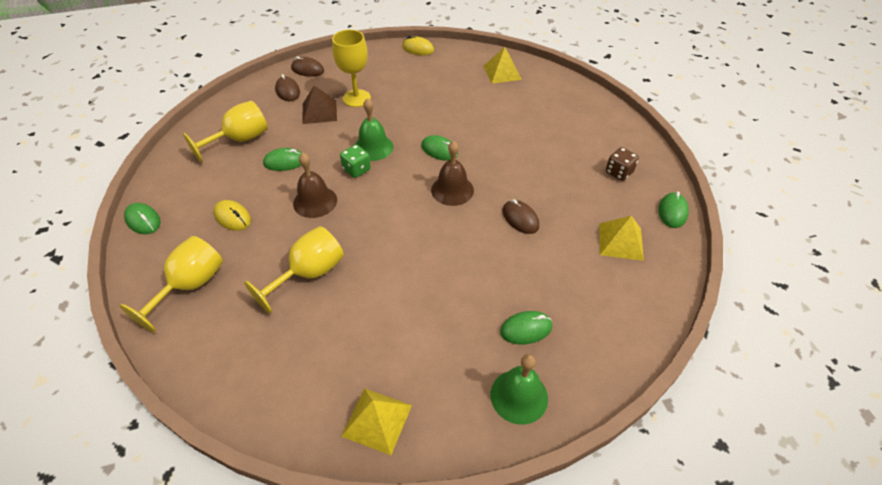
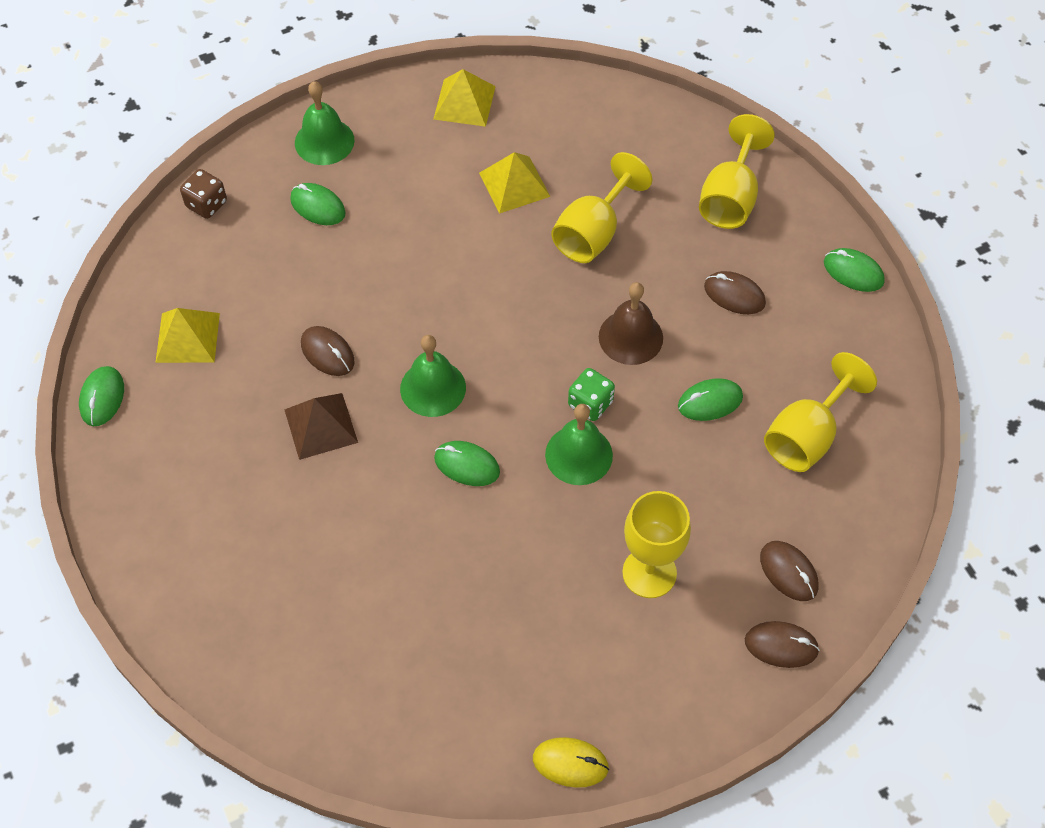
camera: 170 degrees right, 10 degrees up
(232, 217) = (734, 295): yellow mouse -> brown mouse
(319, 112) = (704, 525): brown pyramid -> brown pyramid (320, 426)
(452, 190) = (433, 388): brown bell -> green bell
(502, 72) = (374, 704): yellow pyramid -> yellow pyramid (514, 184)
(526, 329) = (318, 206): green mouse -> green mouse turned 60 degrees clockwise
(618, 172) = (170, 462): brown dice -> brown dice (206, 204)

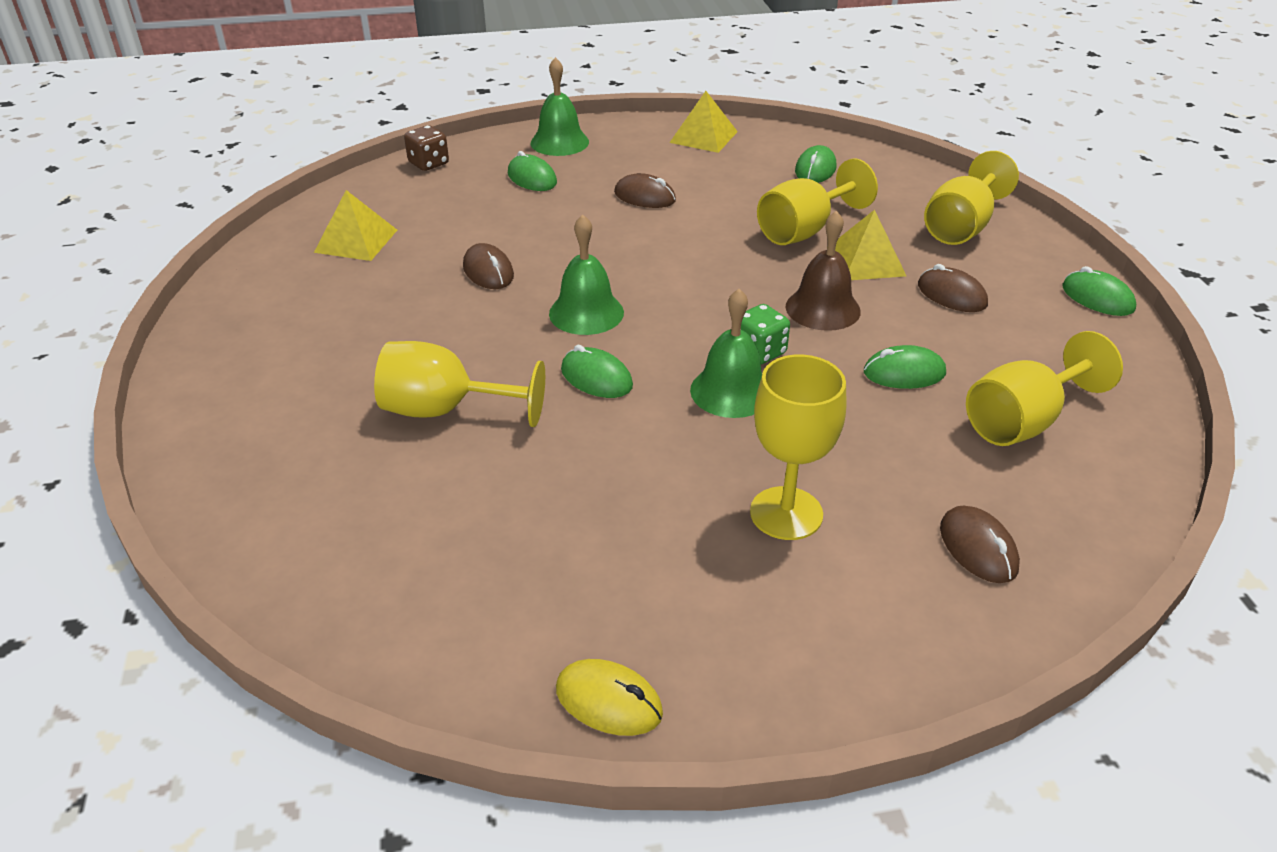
camera: 15 degrees right, 20 degrees down
(102, 398) = (245, 268): green mouse -> green mouse (815, 169)
(320, 426) = (451, 321): brown pyramid -> none
(358, 530) = (446, 410): none -> yellow goblet
(514, 184) = (733, 190): yellow pyramid -> yellow pyramid (866, 261)
(781, 646) = (954, 627): brown mouse -> brown mouse (645, 197)

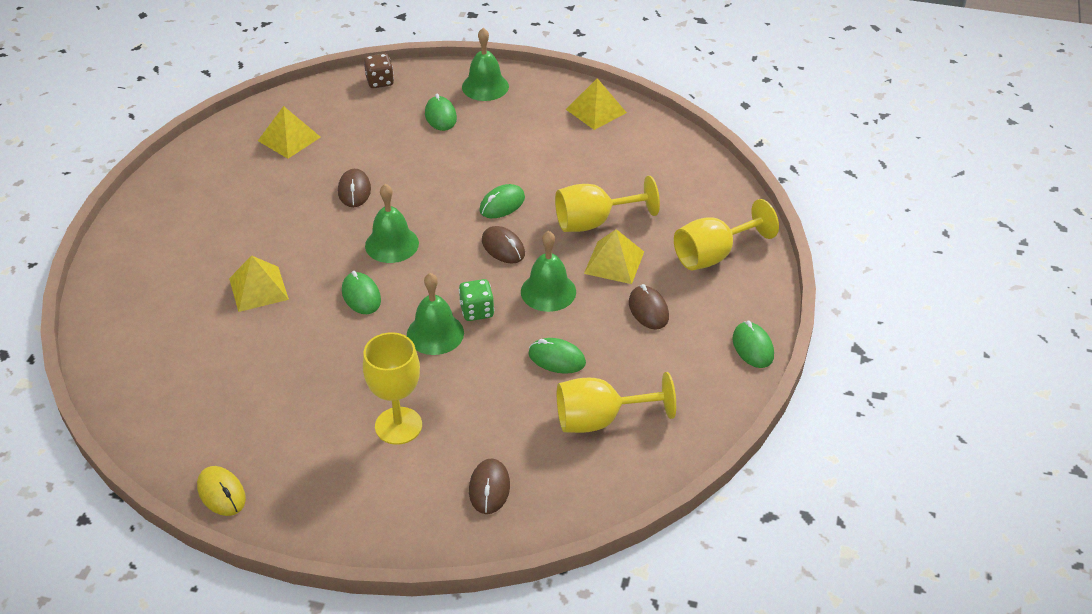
camera: 25 degrees right, 5 degrees up
(446, 410) = (258, 289): yellow goblet -> yellow pyramid
(645, 197) = (506, 157): brown mouse -> brown mouse (503, 247)
(815, 169) = (653, 168): green mouse -> green mouse (502, 204)
(822, 308) = (548, 291): brown bell -> green bell

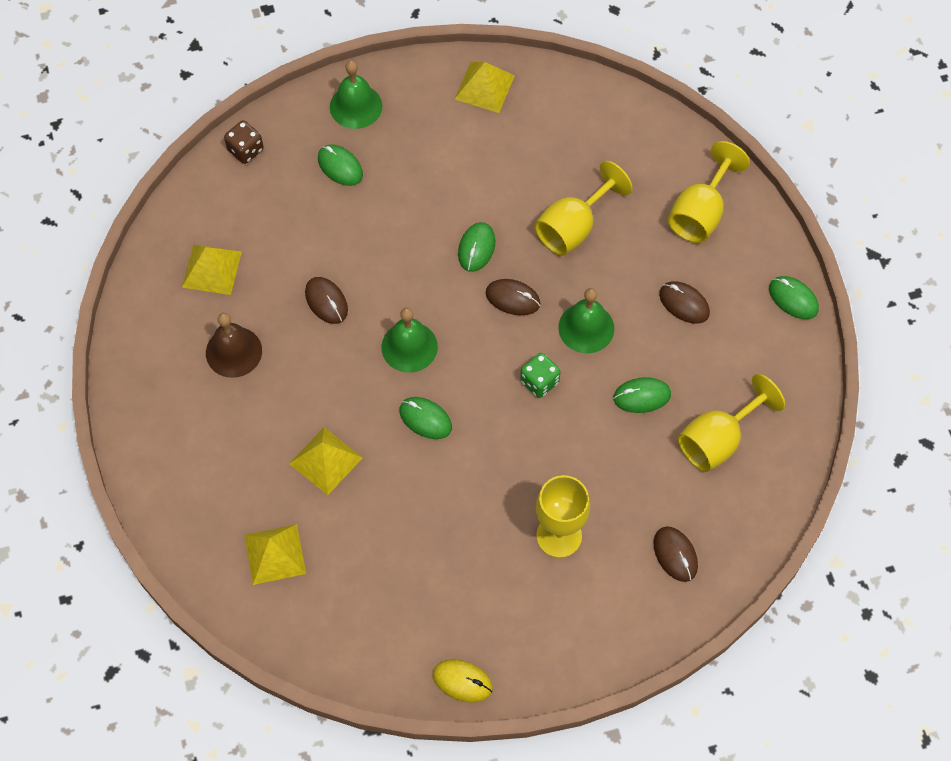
camera: 30 degrees left, 20 degrees up
(256, 193) = (233, 352): none -> brown bell
(435, 333) = (521, 425): green bell -> none
(614, 262) = (621, 265): yellow pyramid -> yellow pyramid (275, 554)

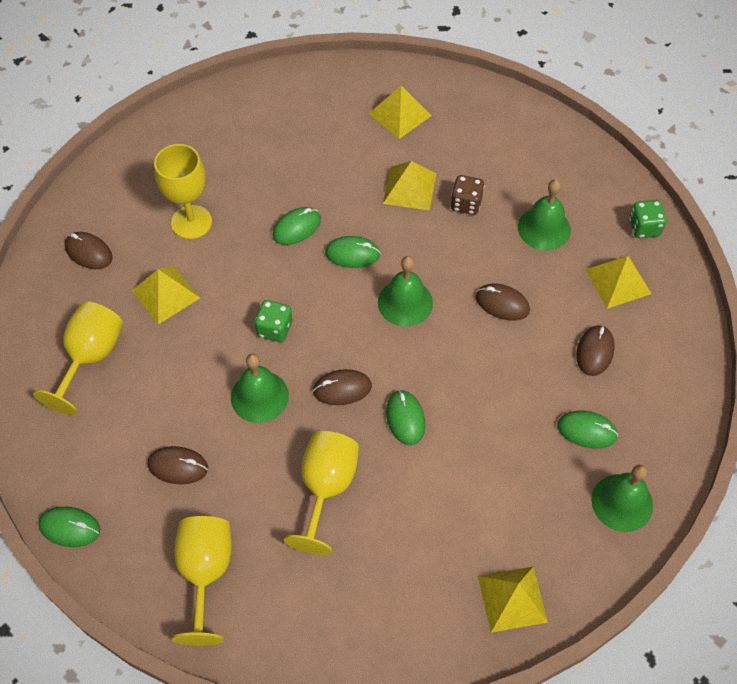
camera: 150 degrees right, 5 degrees down
(145, 305) = (644, 227): none -> green dice
(233, 352) = (544, 228): brown bell -> green bell
(245, 150) = (683, 400): brown dice -> brown dice (466, 204)
(282, 222) = (595, 351): none -> brown mouse
(462, 681) = (211, 102): yellow mouse -> none
(621, 469) = (166, 294): none -> yellow pyramid
(642, 396) = (177, 361): green mouse -> green mouse (297, 228)

